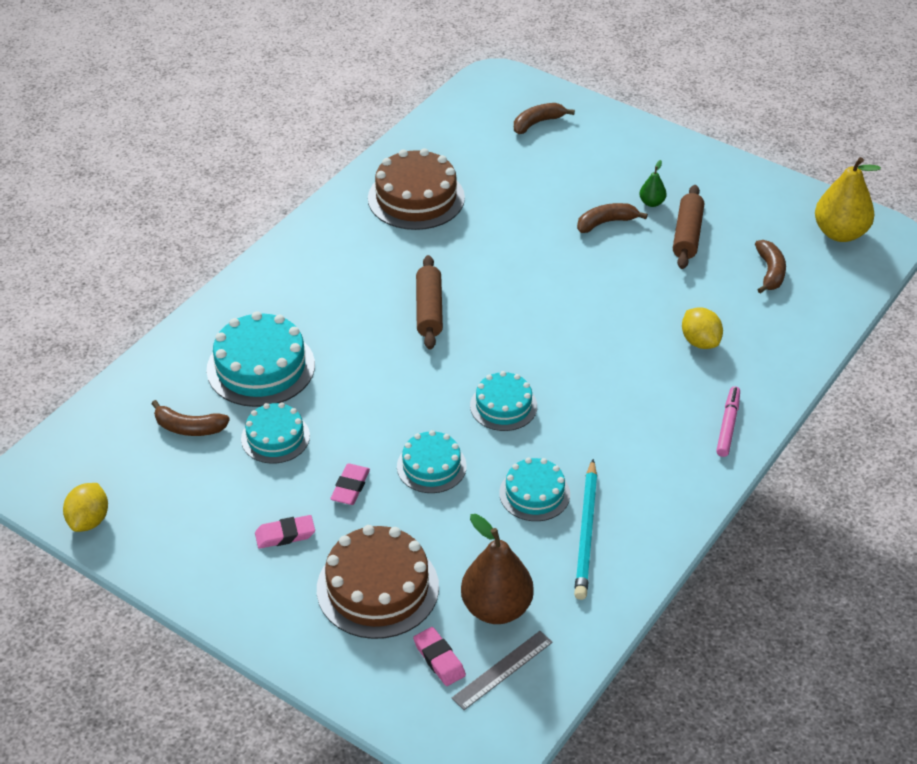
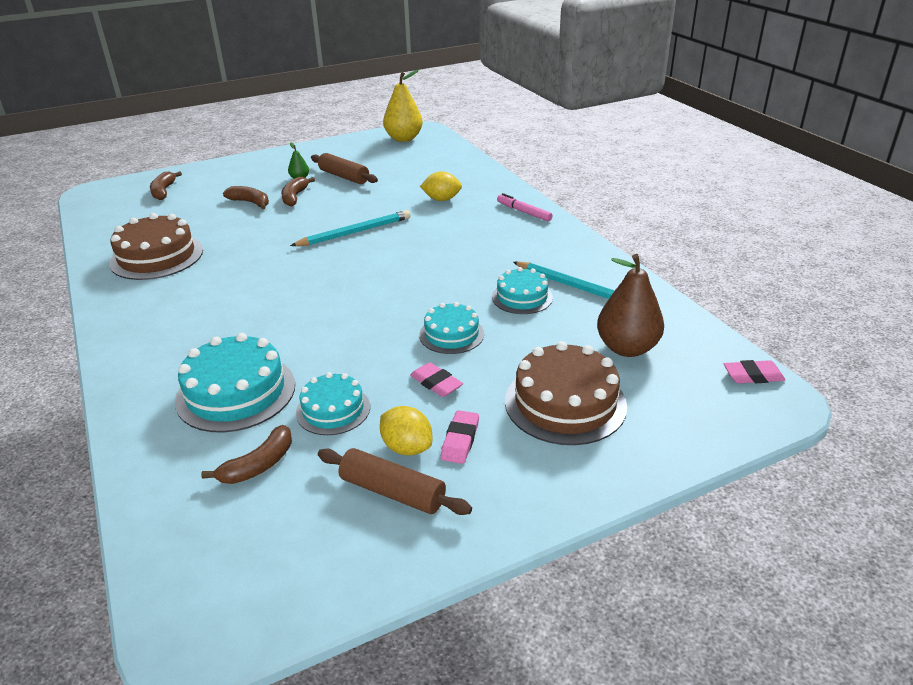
camera: 60 degrees left, 10 degrees down
(89, 520) = (311, 594): yellow lemon -> yellow lemon (407, 447)
(429, 310) = (283, 286): brown rolling pin -> brown rolling pin (392, 492)
(439, 659) = (666, 393): pink eraser -> pink eraser (753, 376)
(502, 670) = (693, 364): grey ruler -> none
(503, 406) = (421, 284): turquoise cake -> none
(567, 307) = (354, 232): none -> turquoise pencil
(770, 272) = (409, 164): brown banana -> brown banana (250, 202)

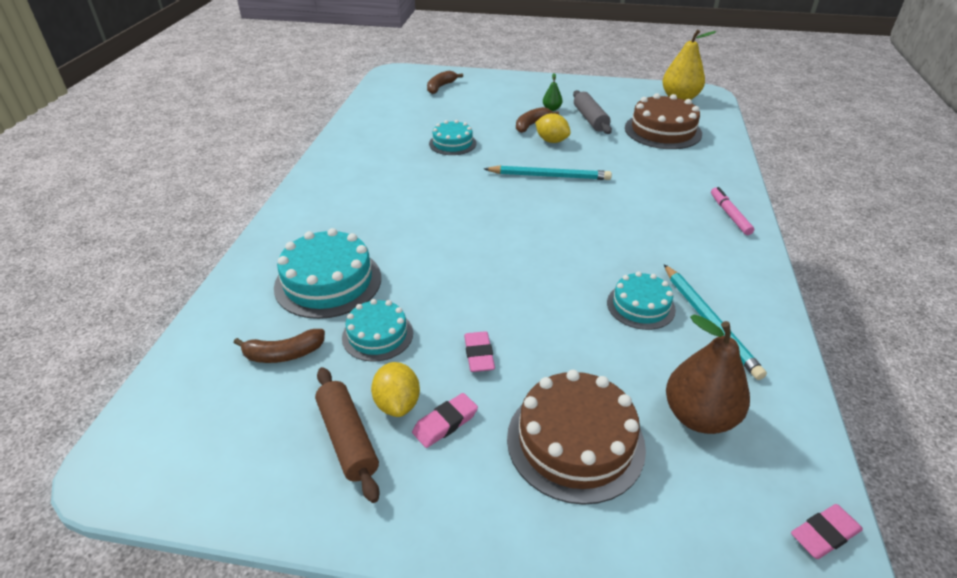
camera: 35 degrees right, 5 degrees up
(157, 256) = (385, 141): brown cake -> brown cake (662, 131)
(250, 202) = (493, 118): brown banana -> none
(344, 176) = (590, 119): brown rolling pin -> grey rolling pin
(441, 199) = (658, 172): yellow lemon -> yellow lemon (551, 141)
(451, 334) = (538, 313): turquoise cake -> turquoise cake (452, 143)
(753, 376) = (824, 534): pink eraser -> pink eraser turned 60 degrees counterclockwise

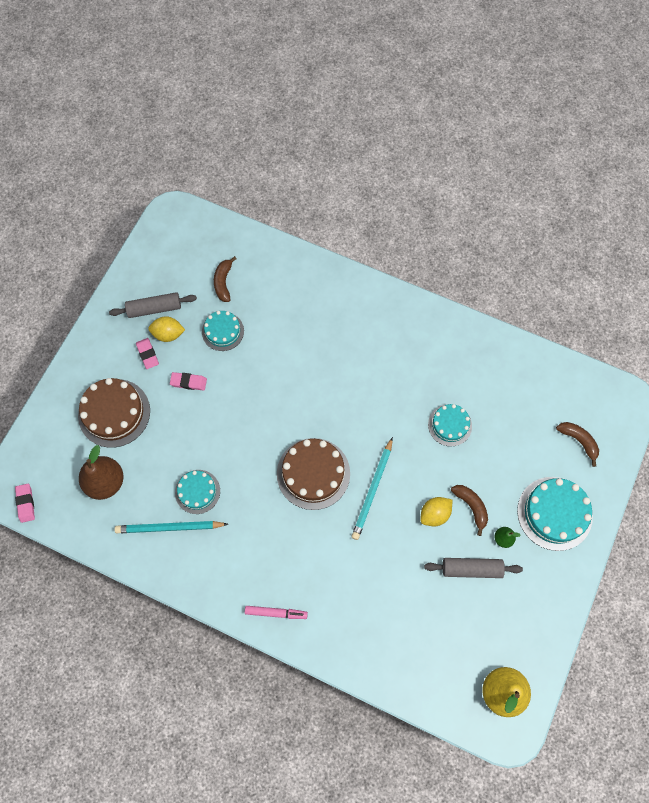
camera: 105 degrees right, 30 degrees up
(328, 282) = (280, 309): turquoise cake -> turquoise cake (554, 513)
(347, 439) = (154, 308): brown rolling pin -> grey rolling pin
(662, 131) = (431, 632): brown cake -> brown cake (313, 473)

